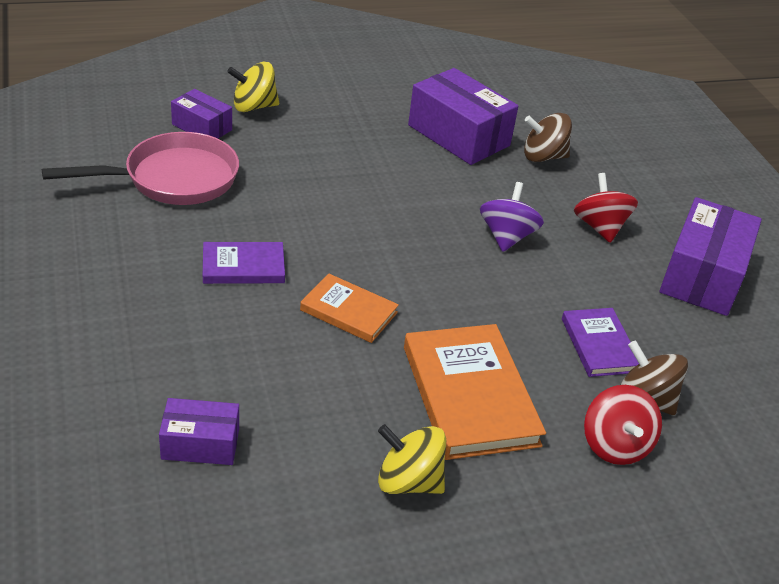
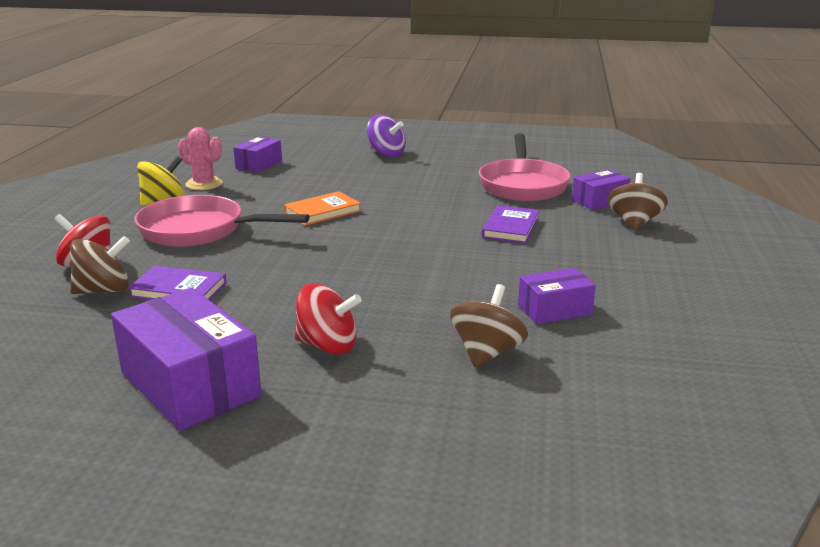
camera: 120 degrees right, 15 degrees down
(243, 266) = (400, 191): purple book -> purple book (510, 227)
(254, 107) = (634, 223): yellow spinning top -> brown spinning top
(319, 470) = (204, 184): none -> pink cactus
(458, 135) = (554, 310): purple box -> purple box, size x0.56
(469, 395) = (199, 230): orange book -> pink pan
(506, 237) = (355, 289): purple spinning top -> purple spinning top (386, 153)

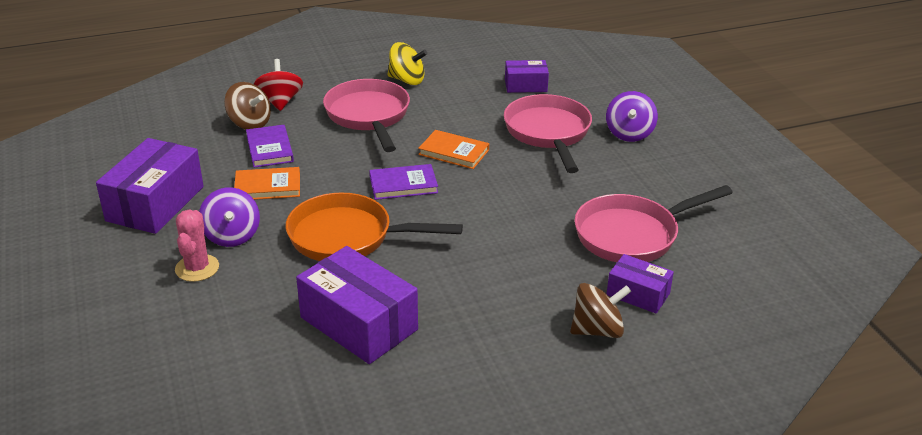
camera: 60 degrees right, 10 degrees up
(204, 184) = (457, 81): pink cactus -> pink cactus (197, 268)
(256, 306) = (268, 187): none -> orange book
(328, 346) = (232, 236): red spinning top -> purple spinning top
(346, 175) = (548, 133): none -> pink pan
(404, 285) = (348, 237): none -> orange pan
(487, 353) = (265, 308): brown spinning top -> none
(510, 227) = (511, 257): purple book -> purple book (403, 185)
(554, 310) = (359, 323): purple box -> purple box, size x1.79

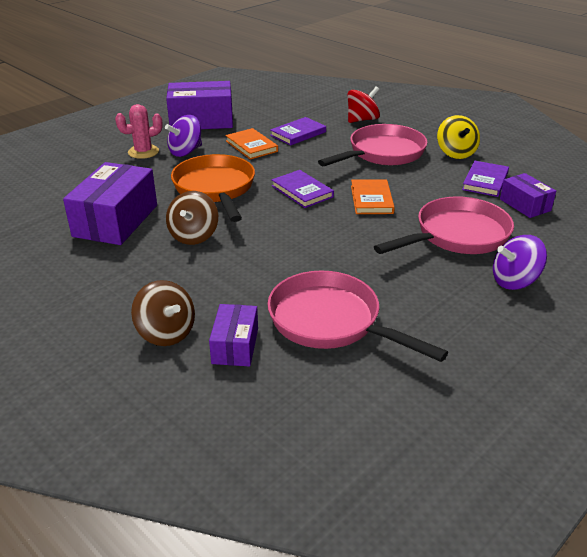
camera: 65 degrees right, 0 degrees up
(249, 123) = (322, 119): brown spinning top -> brown spinning top (194, 236)
(472, 87) = (485, 181): none -> purple book

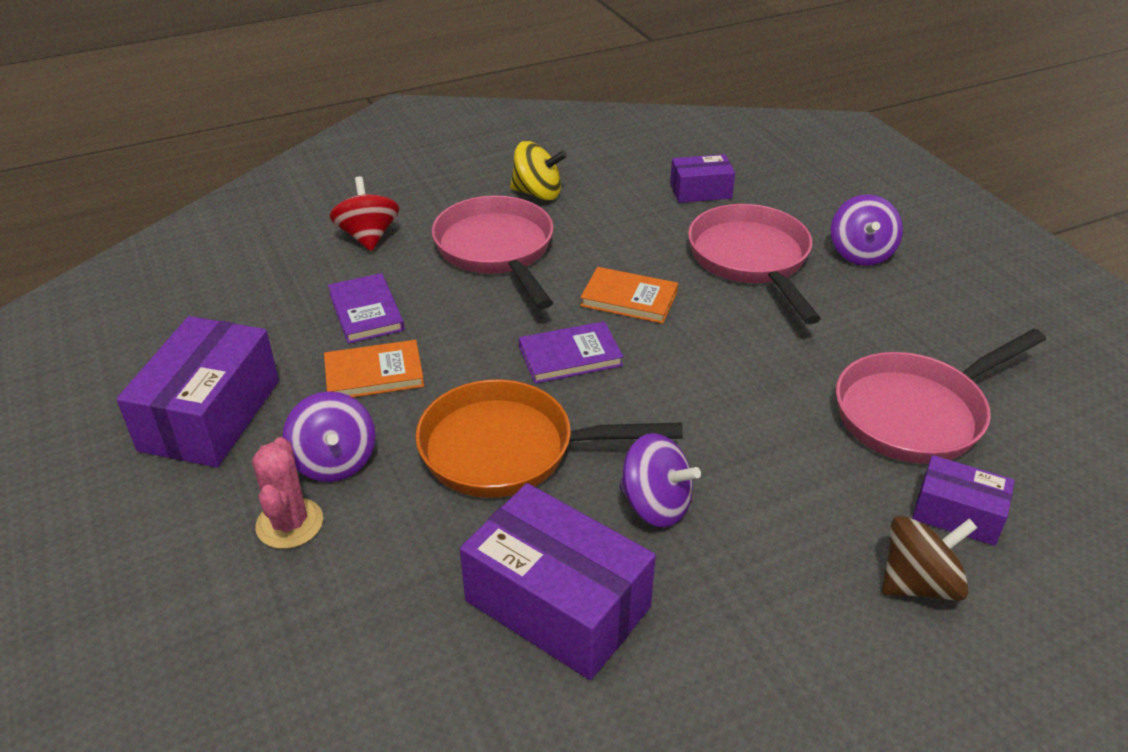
camera: 70 degrees left, 5 degrees up
(194, 236) = (655, 505): brown spinning top -> purple spinning top
(485, 181) = (628, 197): purple book -> none

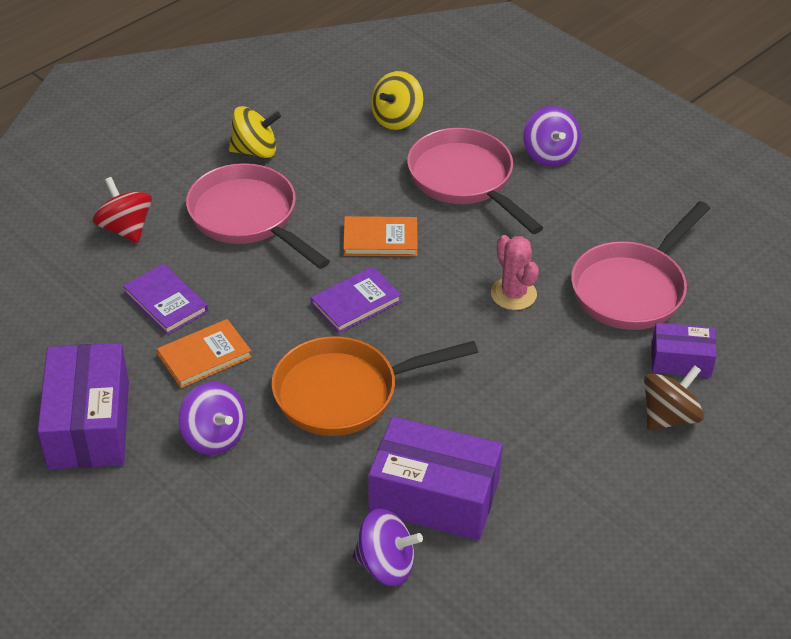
camera: 20 degrees left, 5 degrees up
(289, 523) = (208, 492): pink cactus -> pink cactus (513, 294)
(655, 505) = (472, 408): purple spinning top -> purple spinning top (386, 565)
(700, 191) = (396, 119): purple box -> yellow spinning top

